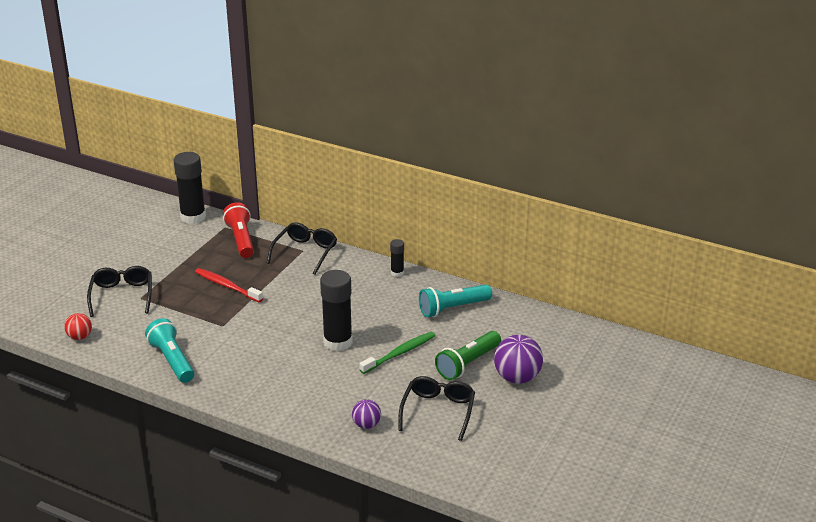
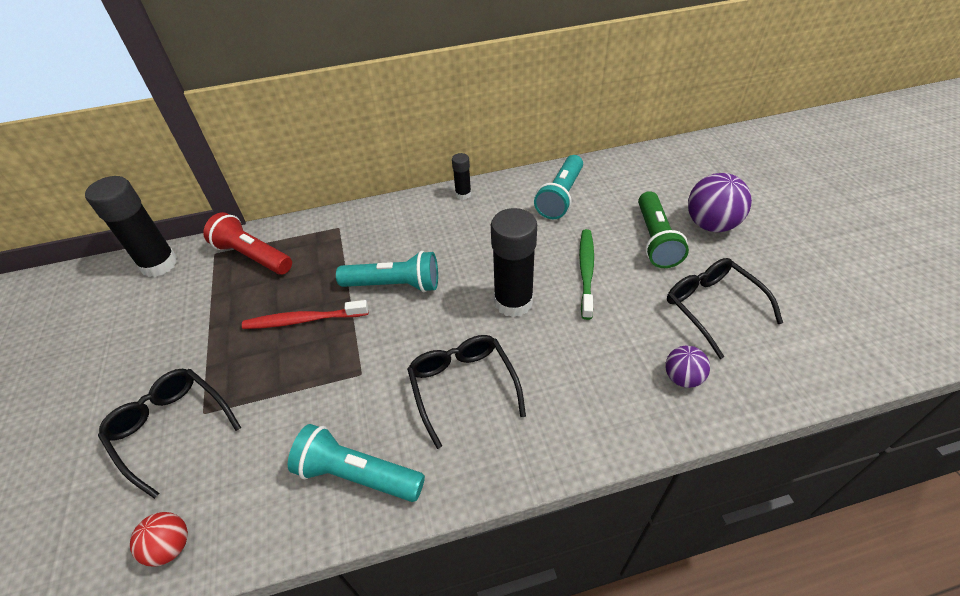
camera: 40 degrees left, 15 degrees up
(291, 297) = (394, 285): none -> turquoise flashlight
(305, 252) = (344, 228): black glasses -> black glasses (462, 386)

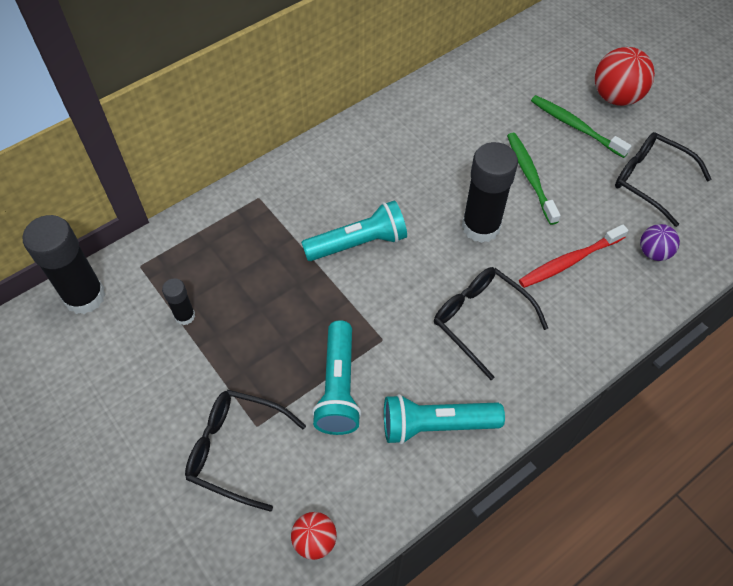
camera: 25 degrees left, 10 degrees up
(253, 256) = (187, 256): red flashlight -> none
(303, 320) = (291, 306): red toothbrush -> red toothbrush (569, 261)
(463, 194) = (367, 124): black glue stick -> black glue stick (185, 316)
(560, 196) = (466, 101): turquoise flashlight -> turquoise flashlight (338, 387)
(655, 240) = (575, 126): green flashlight -> green toothbrush
(710, 224) = (616, 97): purple ball -> red ball

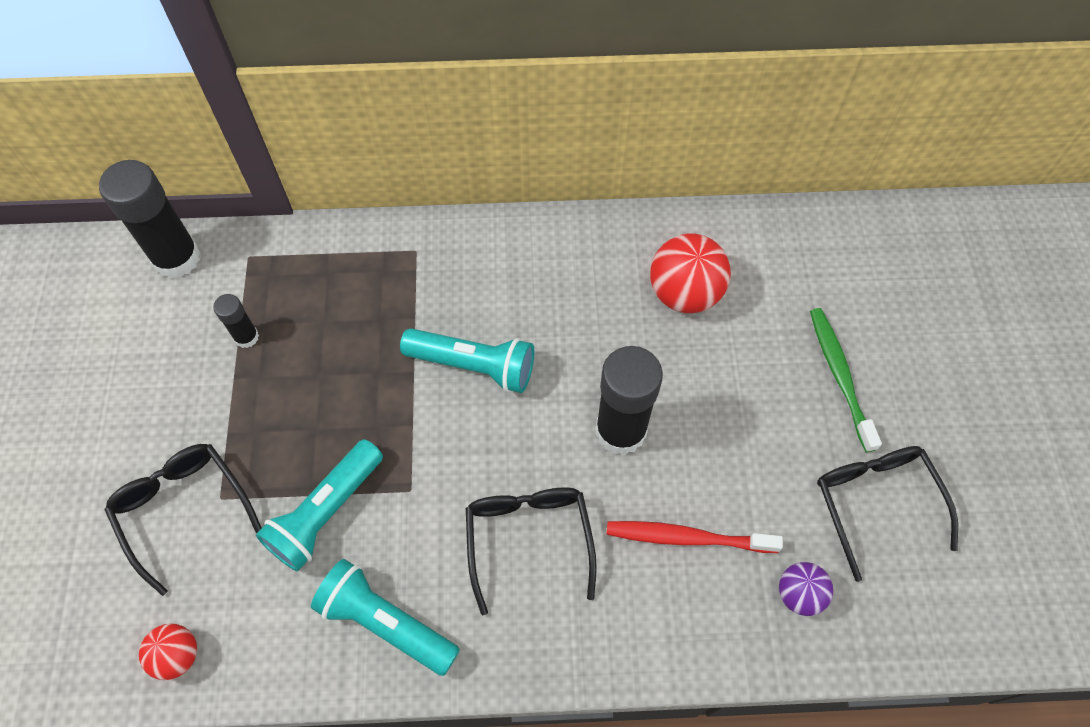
camera: 35 degrees right, 5 degrees up
(530, 177) = (729, 406): green toothbrush -> none
(616, 97) = (926, 368): red ball -> red ball (684, 293)

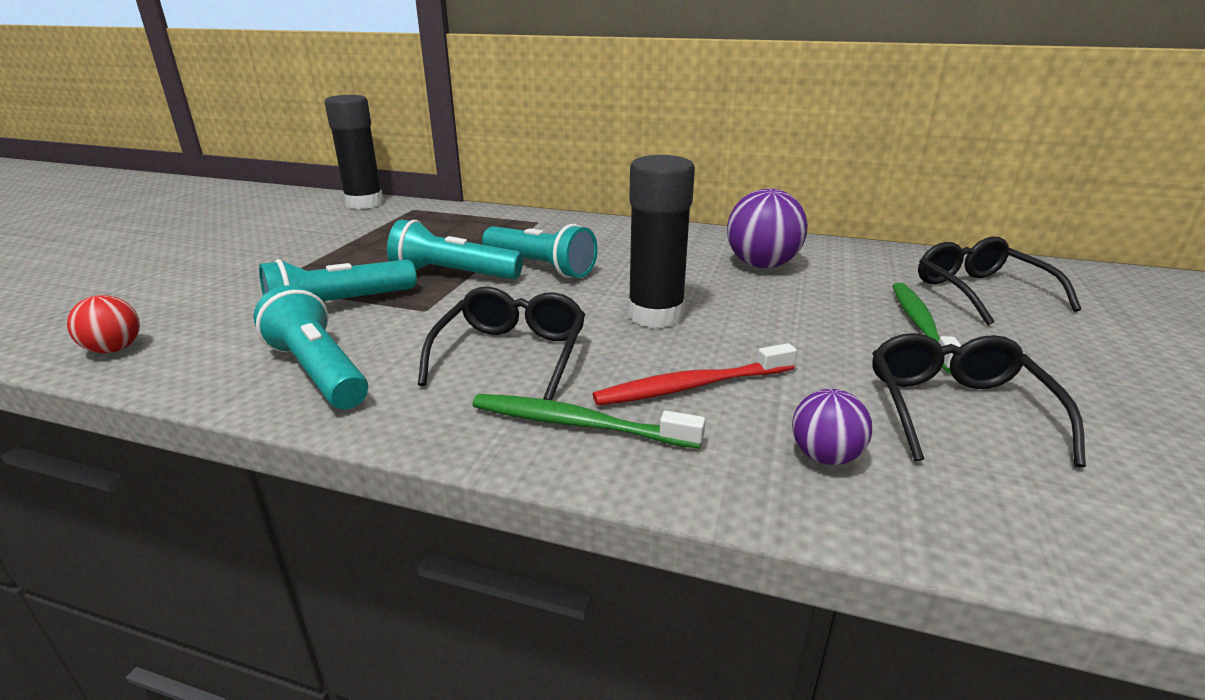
camera: 20 degrees right, 35 degrees down
(183, 509) = (229, 285): black glasses -> black glasses (980, 292)
(246, 337) = (374, 232): black glue stick -> none
(396, 411) = (453, 274): none -> turquoise flashlight
(624, 617) = (578, 424): none -> green toothbrush
(684, 293) = (761, 265): red ball -> purple ball
(687, 537) = (691, 386): red toothbrush -> red toothbrush turned 45 degrees counterclockwise

